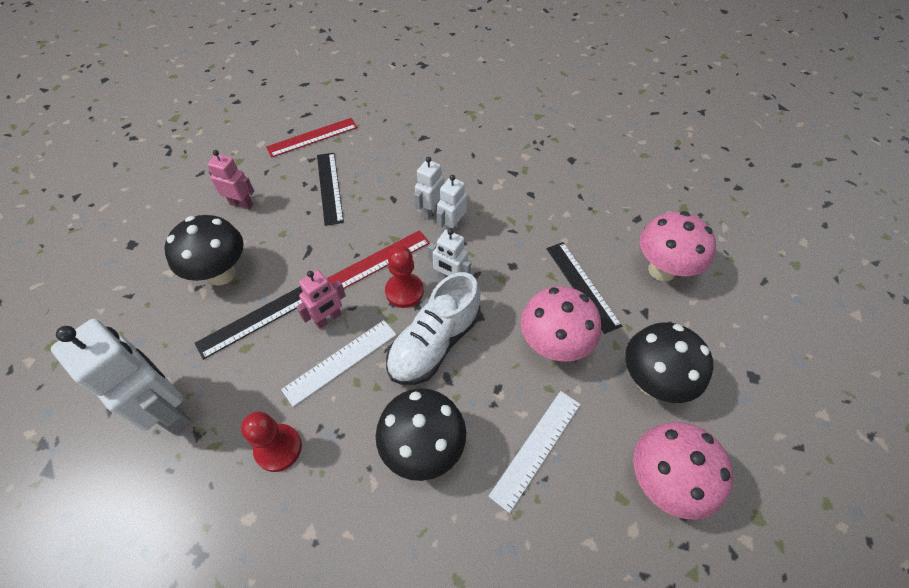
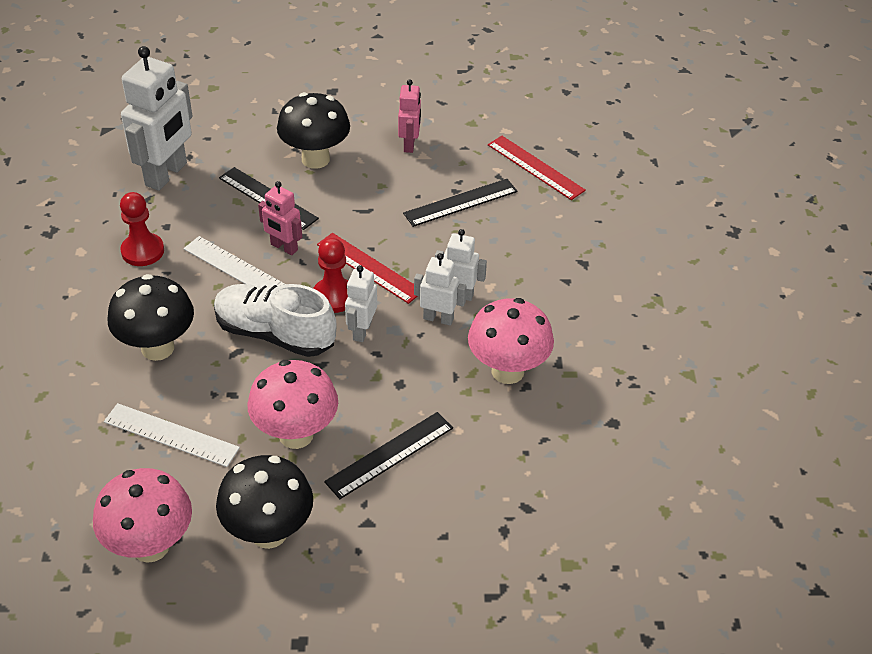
camera: 75 degrees right, 10 degrees down
(661, 270) = (441, 539): pink mushroom -> pink mushroom (507, 371)

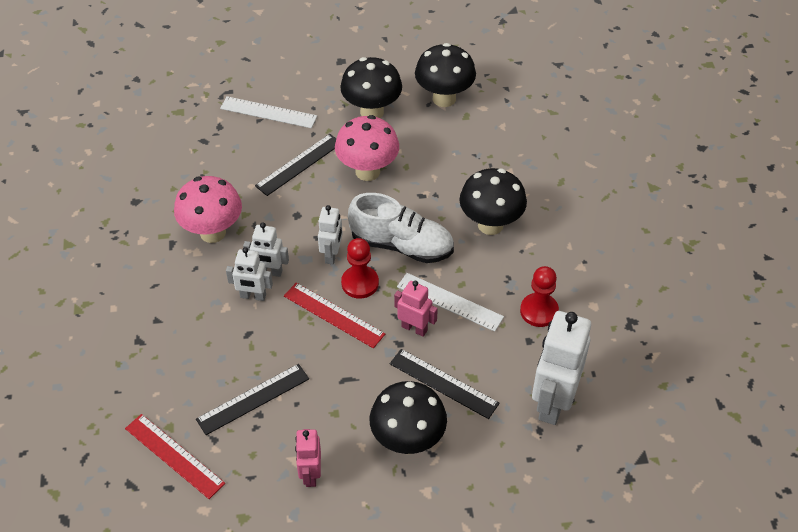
camera: 175 degrees right, 5 degrees up
(150, 546) = (444, 98): pink mushroom -> black mushroom
(171, 435) = (456, 163): white ruler -> white ruler (268, 112)

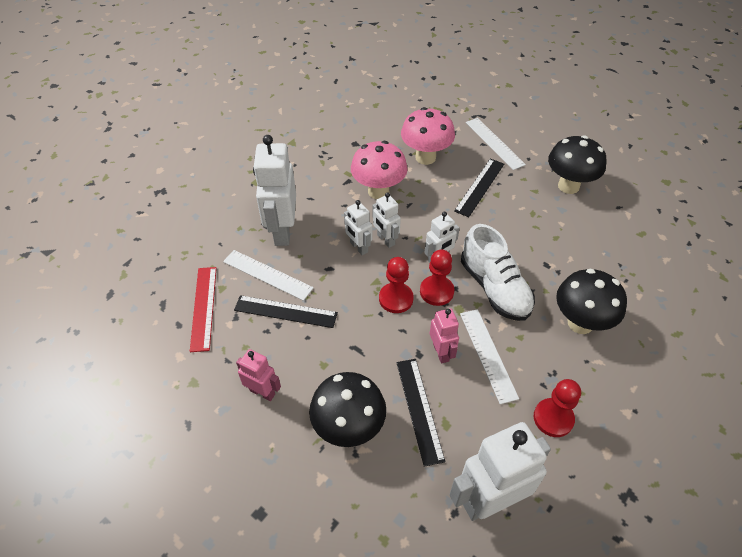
camera: 45 degrees right, 0 degrees up
(165, 335) = (282, 231): none -> white robot
(198, 382) = (267, 274): none -> white ruler
(299, 164) = (479, 187): black ruler -> black ruler turned 60 degrees counterclockwise
(310, 474) = (262, 392): pink robot -> pink robot turned 75 degrees clockwise
(334, 315) = (396, 299): red ruler -> red pawn
(367, 171) = (523, 222): pink mushroom -> pink mushroom (425, 157)
(444, 98) = (635, 211): black mushroom -> none

